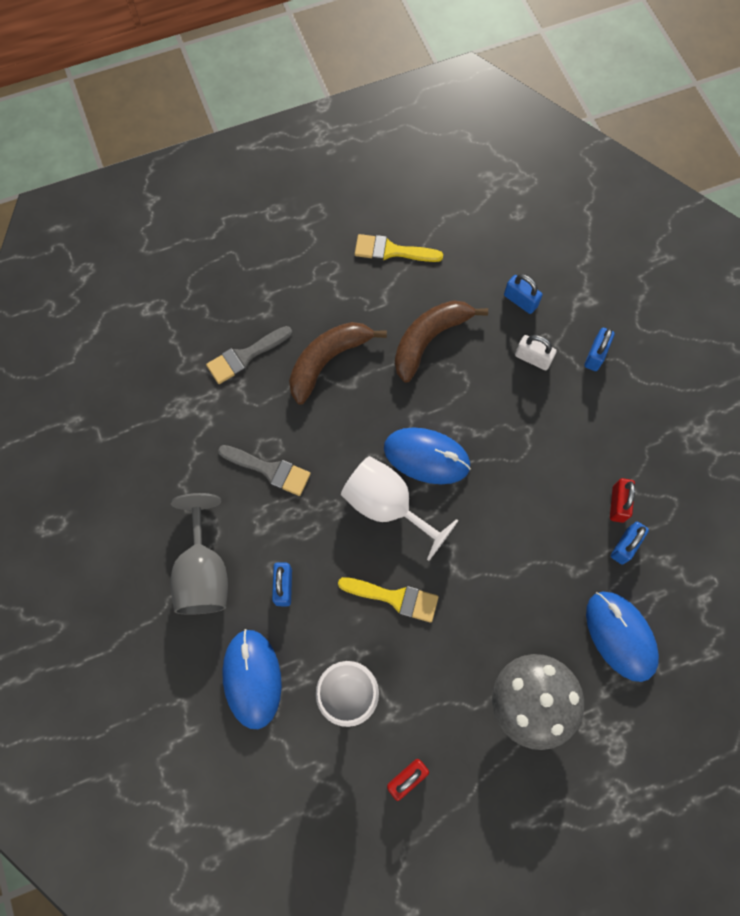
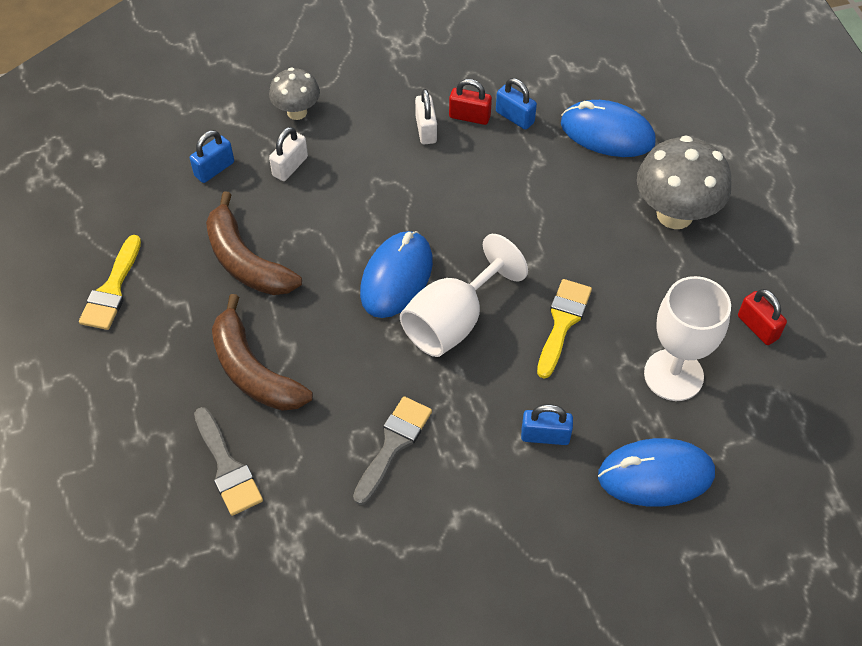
camera: 85 degrees left, 15 degrees down
(204, 572) = (523, 527): grey goblet -> none
(594, 466) = (426, 130): none -> white padlock
(595, 355) = (297, 112): blue padlock -> grey mushroom
(620, 636) = (607, 133): blue mouse -> blue mouse turned 45 degrees clockwise

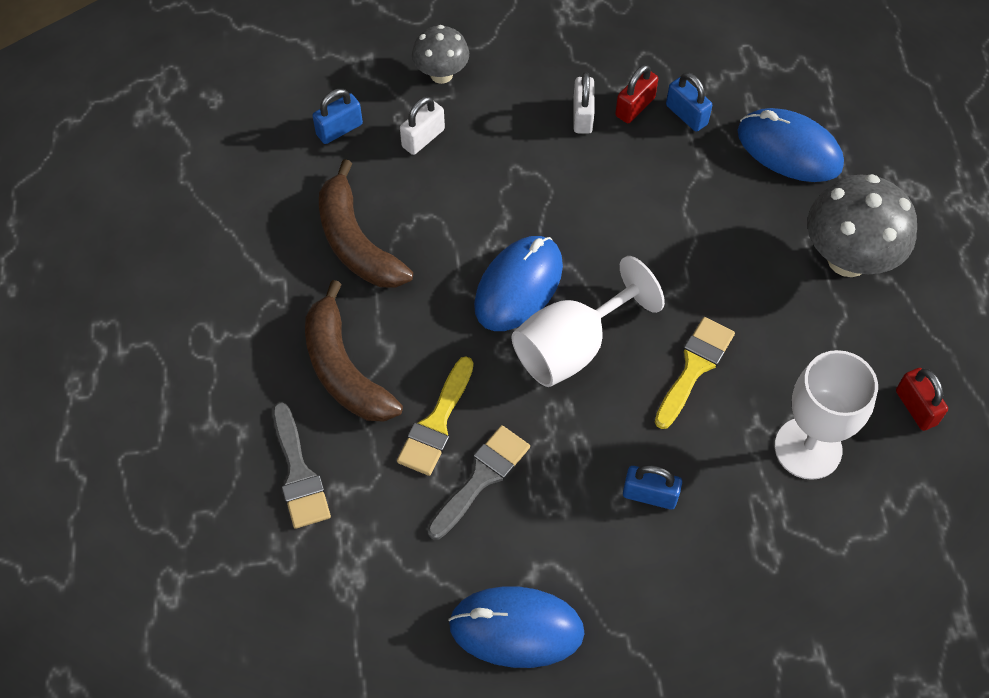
camera: 10 degrees right, 5 degrees up
(112, 289) = (207, 253): yellow brush -> yellow brush (436, 423)
(469, 116) = (635, 107): red padlock -> red padlock turned 75 degrees counterclockwise
(655, 475) = (764, 560): blue mouse -> blue mouse (516, 628)

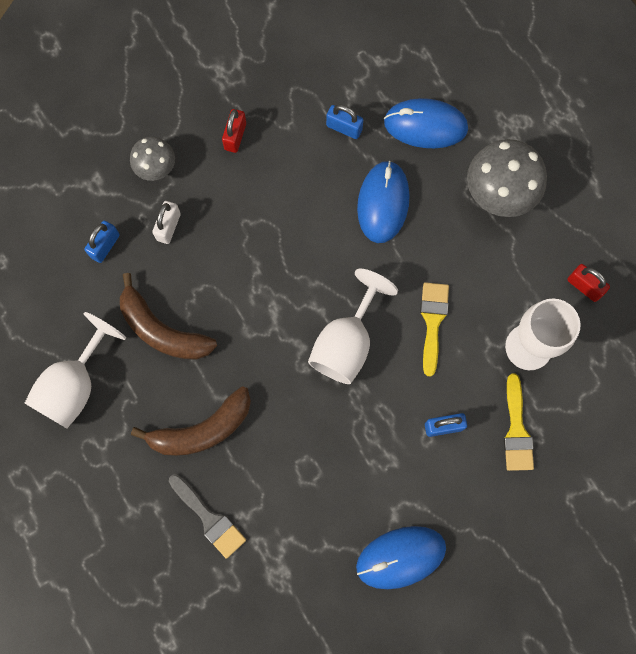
camera: 25 degrees left, 15 degrees up
(223, 259) = (75, 385): none -> white goblet
(344, 369) = (202, 429): brown banana -> brown banana turned 60 degrees counterclockwise
(436, 423) = (283, 440): yellow brush -> yellow brush (516, 430)
(481, 477) = (330, 465): grey brush -> none
(518, 286) = (290, 314): blue mouse -> blue mouse (383, 203)
(582, 116) = (272, 160): white padlock -> none
(635, 107) = (305, 136): red padlock -> red padlock (235, 136)

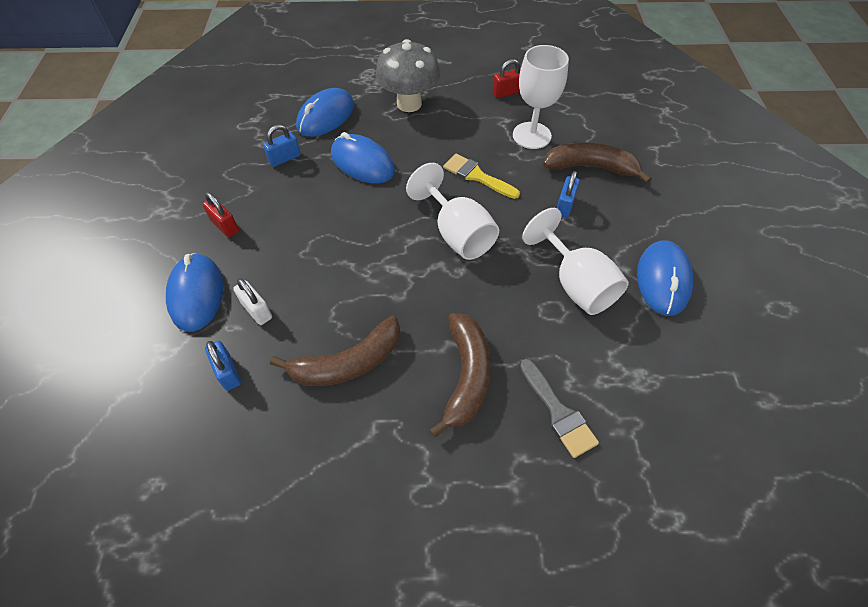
camera: 60 degrees left, 20 degrees down
(75, 385) = (345, 475): white goblet -> white goblet (575, 284)
(156, 168) = (196, 294): grey mushroom -> blue mouse
(209, 518) = (558, 412): grey brush -> grey brush turned 75 degrees clockwise
(516, 430) = (591, 167): yellow brush -> brown banana

